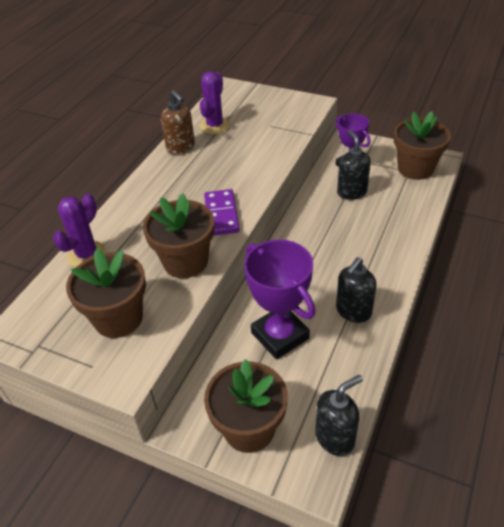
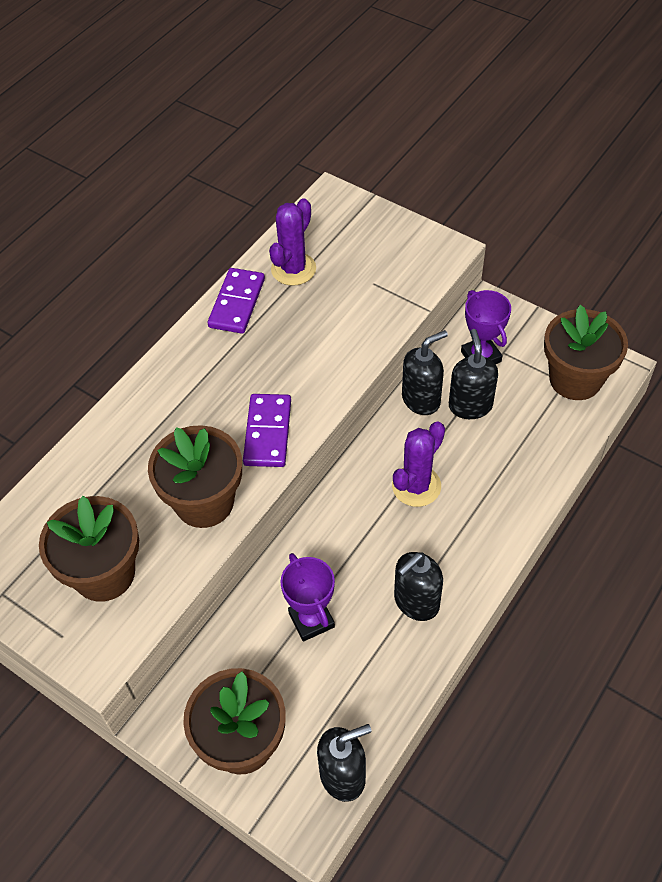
camera: 10 degrees right, 10 degrees up
(87, 254) = (80, 466): purple cactus -> purple cactus (416, 486)
(181, 148) = (237, 303): brown soap dispenser -> purple domino
(280, 335) = (311, 620): purple trophy -> purple trophy, size x0.64
(318, 193) = (421, 399): none -> black soap dispenser

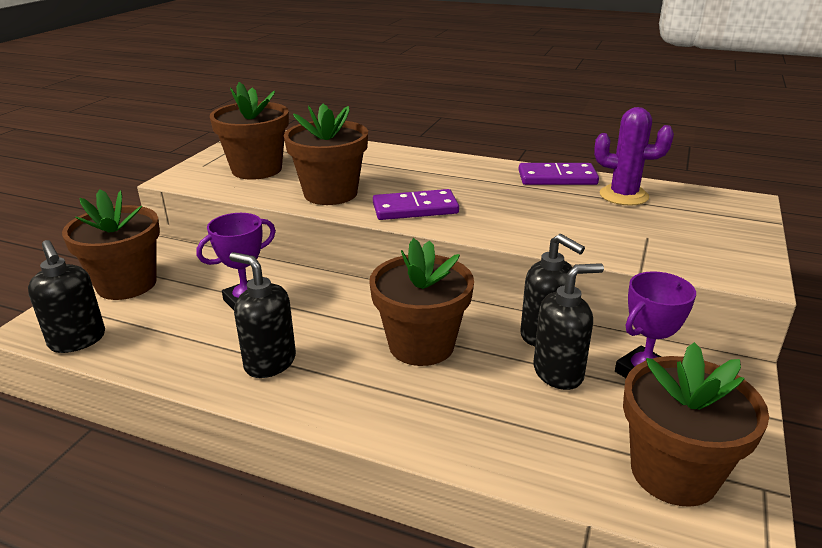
camera: 75 degrees right, 25 degrees down
(416, 486) = (421, 345): purple cactus -> brown flower pot

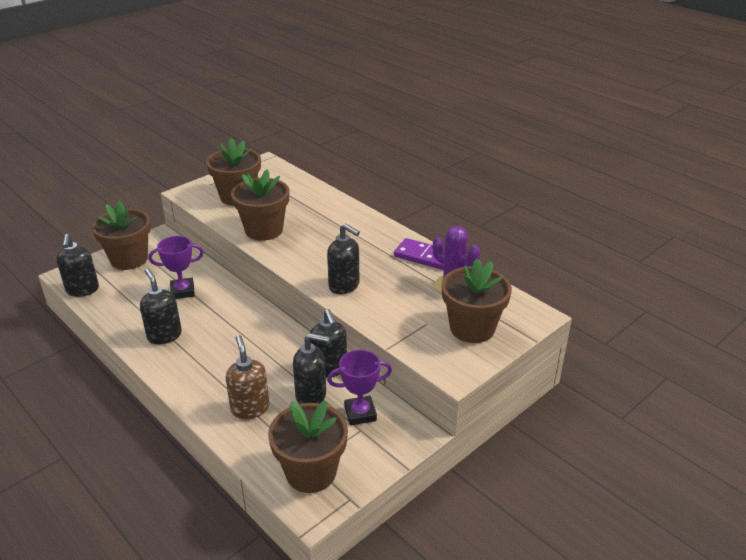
camera: 25 degrees right, 5 degrees up
(415, 209) = (303, 257): purple domino -> none
(421, 345) = (252, 352): brown flower pot -> brown flower pot (472, 328)
(495, 417) = (250, 408): none -> brown soap dispenser
(503, 224) = (344, 286): none -> black soap dispenser

